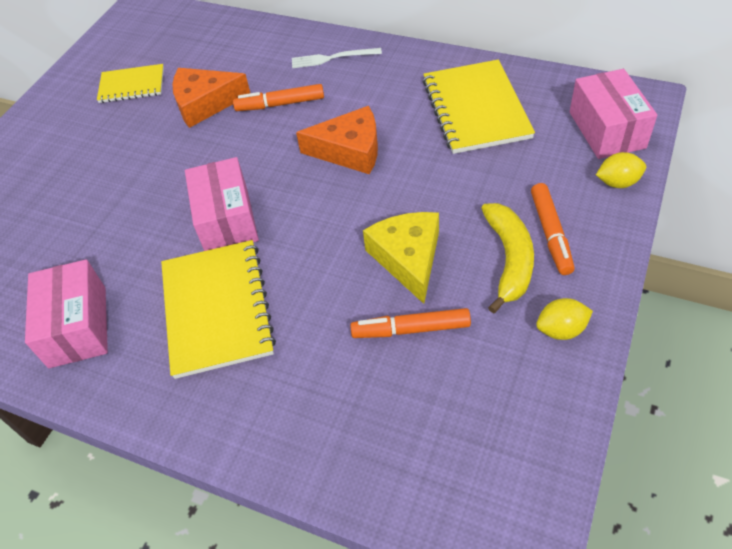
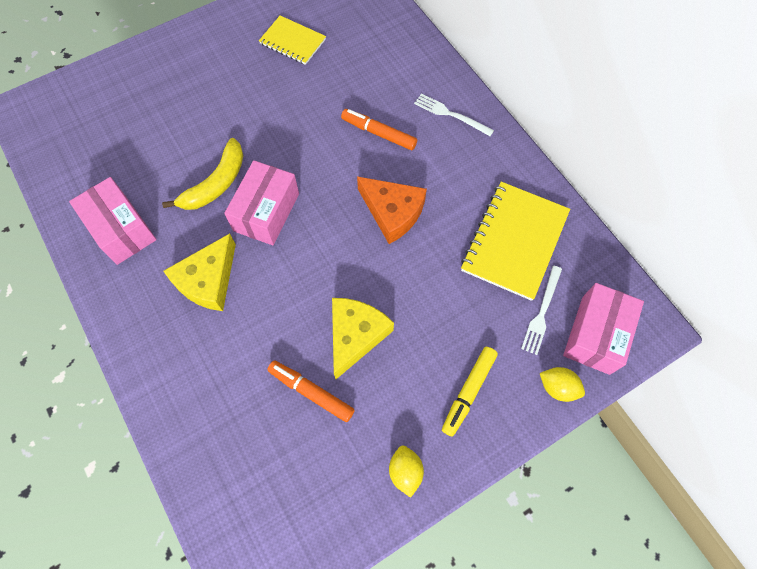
camera: 30 degrees right, 15 degrees up
(78, 326) = (121, 229): pink box -> pink box turned 60 degrees counterclockwise
(205, 103) = (328, 95): orange cheese -> none
(217, 309) = (208, 281): yellow notebook -> yellow cheese
(509, 259) = (421, 390): yellow banana -> yellow banana (216, 183)
(549, 141) = (542, 312): none -> white fork
(550, 234) = (468, 392): orange marker -> yellow marker
(561, 330) = (405, 471): yellow lemon -> yellow lemon turned 60 degrees clockwise

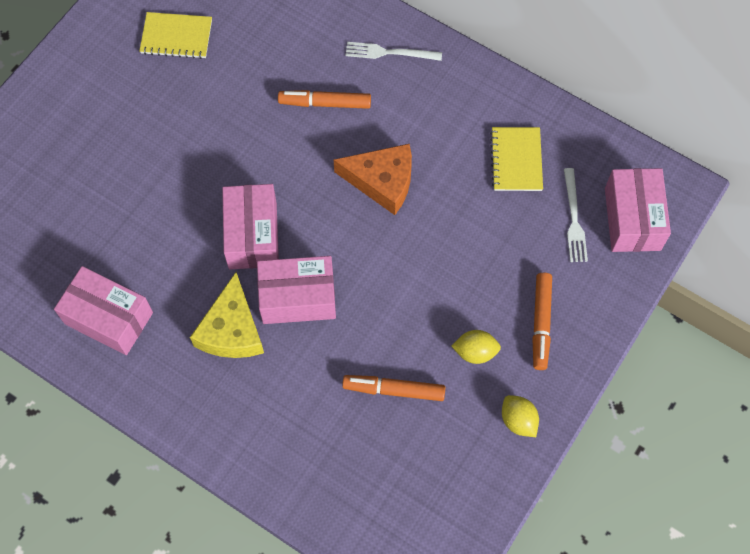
camera: 25 degrees left, 0 degrees up
(216, 183) = (182, 228): yellow banana -> none
(274, 278) = (298, 298): none -> pink box
(355, 335) = (408, 318): yellow cheese -> none
(468, 392) = (541, 323): yellow marker -> orange marker
(514, 241) = (516, 160): yellow notebook -> yellow notebook, size x0.60
(557, 387) = (619, 283): yellow lemon -> yellow lemon (475, 352)

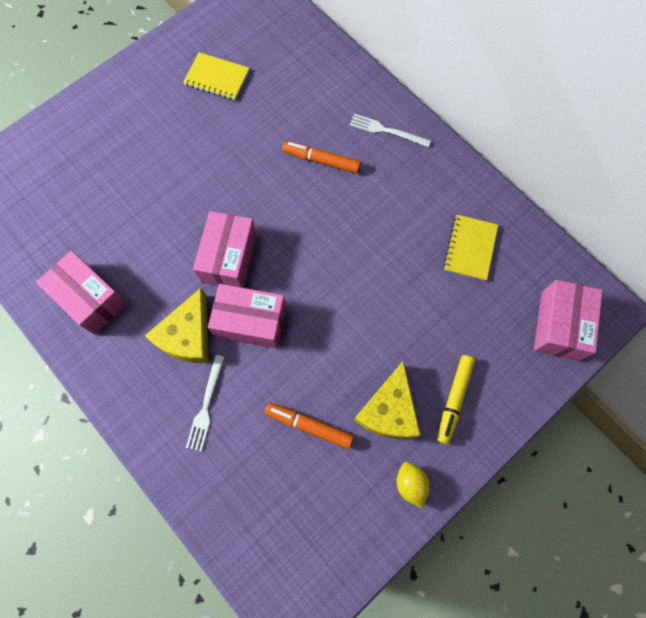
camera: 15 degrees right, 5 degrees up
(382, 181) = (350, 238): orange cheese -> none
(475, 352) = (389, 410): yellow lemon -> yellow cheese
(541, 323) = (454, 400): orange marker -> yellow marker
(574, 219) = (507, 312): white fork -> white fork (206, 406)

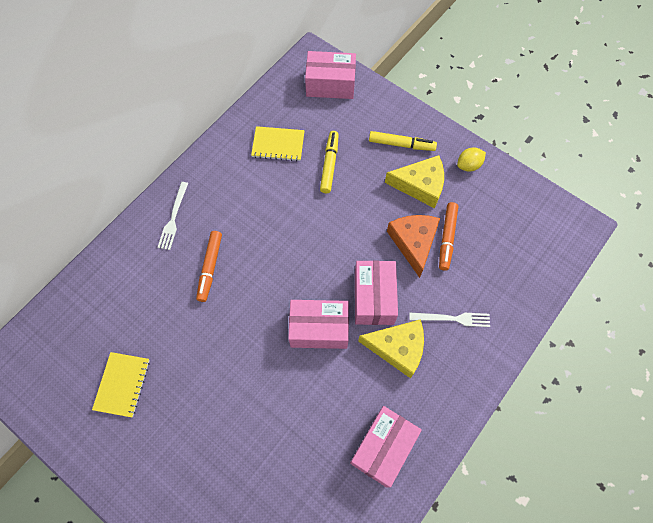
camera: 100 degrees left, 5 degrees down
(310, 382) = (413, 242): none -> orange cheese
(434, 303) = (329, 164): none -> yellow marker

